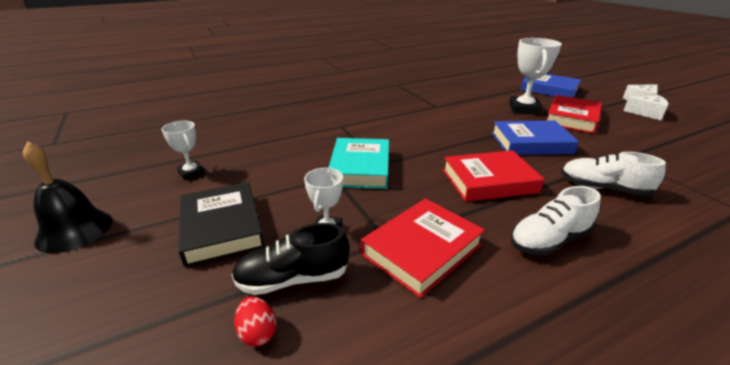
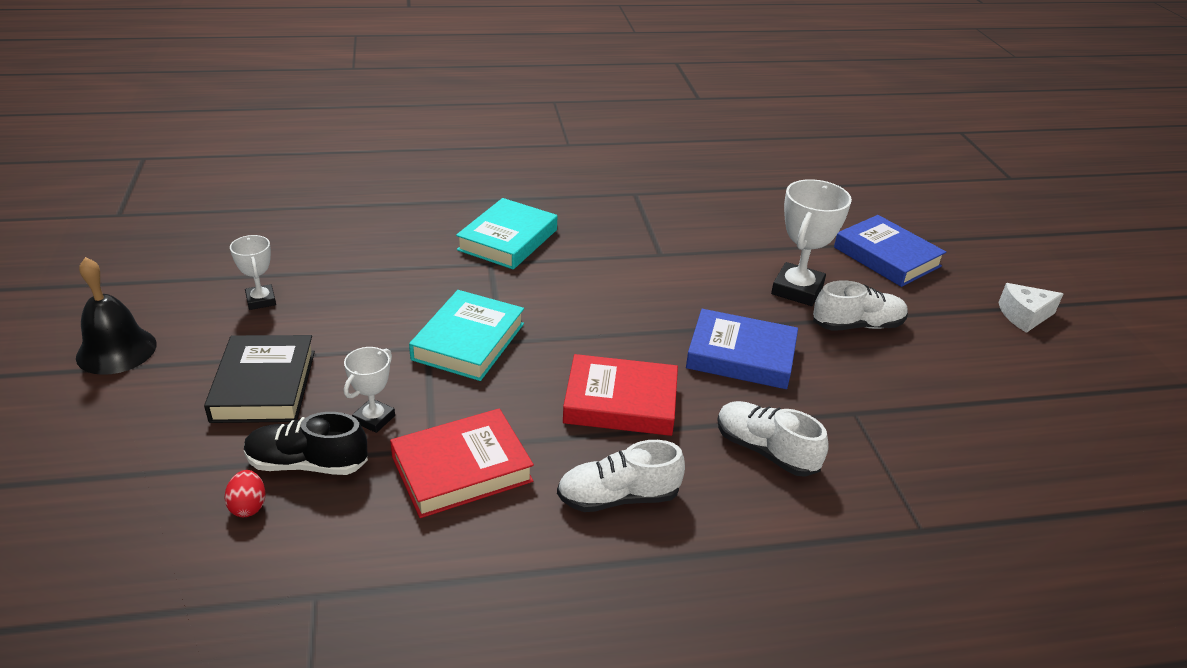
camera: 15 degrees right, 5 degrees up
(342, 114) = (507, 240): none -> turquoise book
(572, 118) = (857, 325): red book -> white shoe
(647, 113) = (1000, 343): white cheese -> none

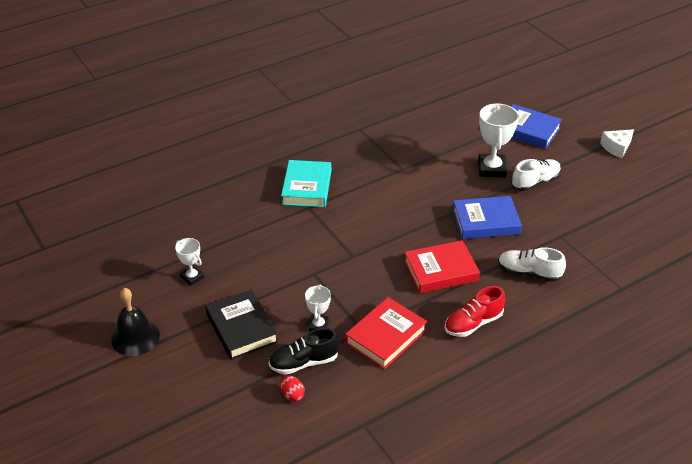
camera: 20 degrees left, 5 degrees up
(468, 341) = (334, 262): turquoise book -> none
(618, 497) = (473, 323): white shoe -> red shoe

